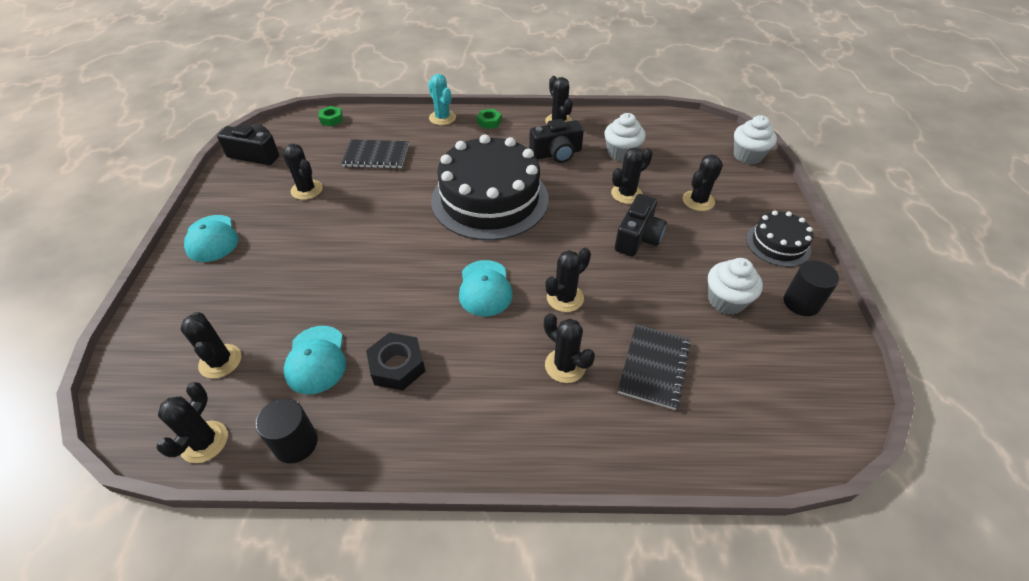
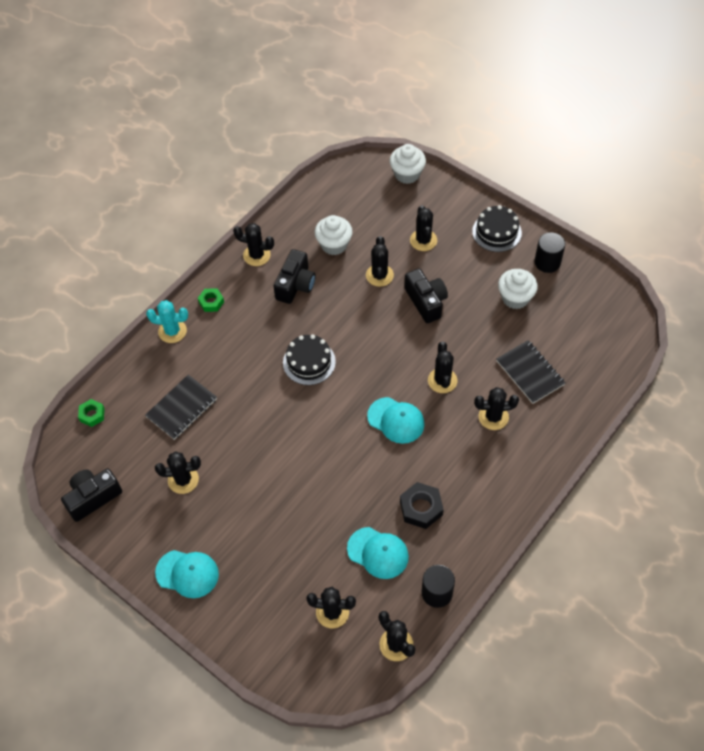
camera: 50 degrees left, 10 degrees up
(490, 199) = (309, 362): black cake -> black cake, size x0.49

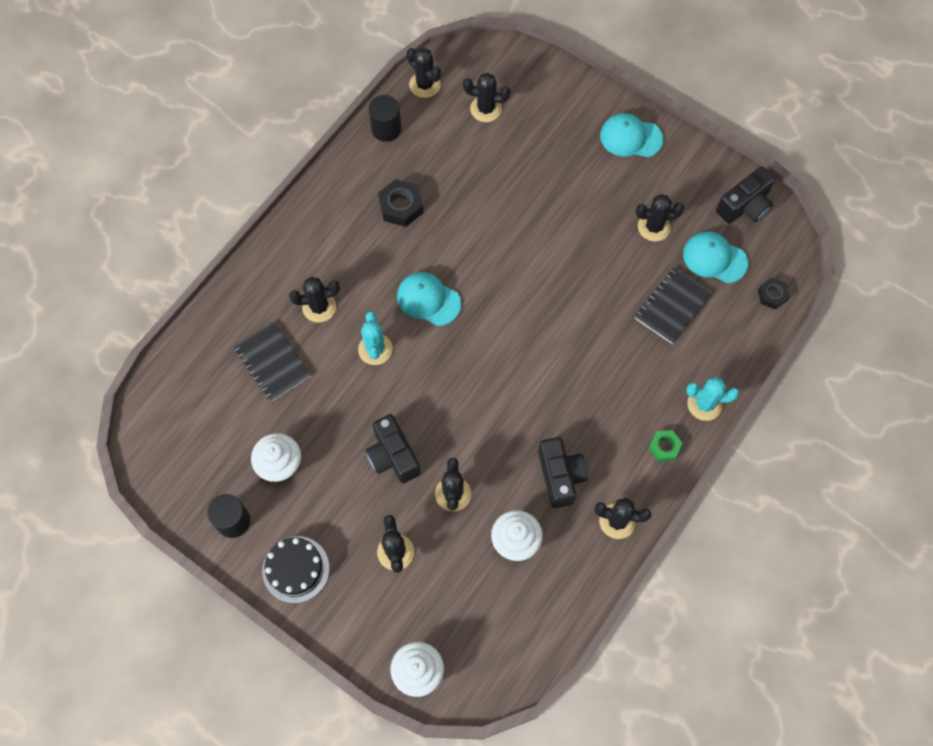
camera: 175 degrees right, 10 degrees up
(92, 415) = (772, 295): green nut -> black nut
(295, 285) = (560, 476): black camera -> black camera turned 150 degrees clockwise
(309, 362) = (533, 368): black cake -> none
(378, 553) = (444, 162): turquoise cap -> turquoise cap (714, 258)
(442, 380) = (375, 349): black cactus -> turquoise cactus

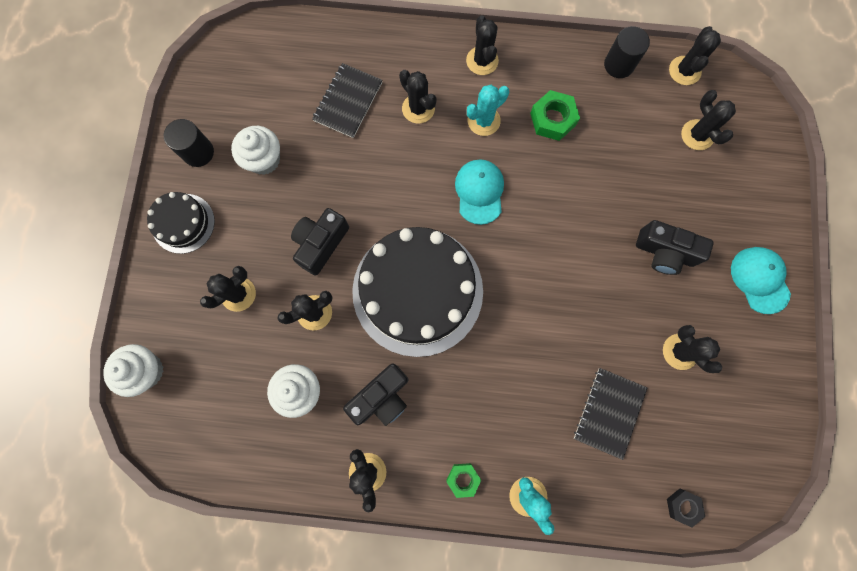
camera: 60 degrees right, 10 degrees up
(309, 231) = (482, 61): none -> black cactus
(375, 349) = (407, 175): turquoise cactus -> turquoise cactus (483, 121)
(401, 206) = (553, 119): black nut -> green nut
(485, 397) = (417, 291): none -> black cake
(672, 306) = (609, 412): black notebook -> black notebook turned 75 degrees counterclockwise
(714, 258) = (685, 427): turquoise cap -> none
(745, 206) = (762, 429): black camera -> black camera (664, 252)

